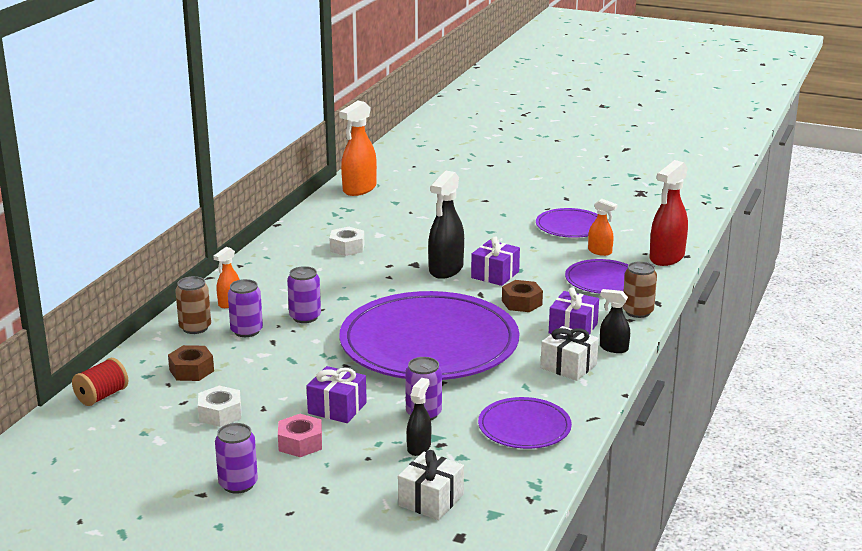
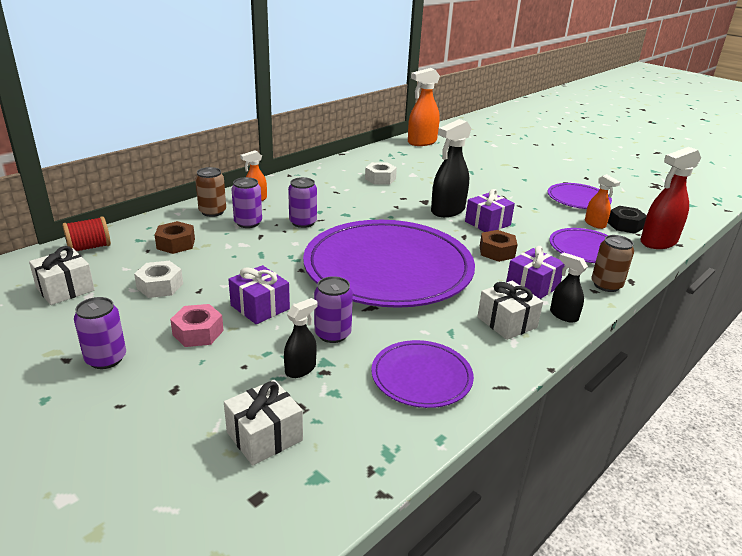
camera: 20 degrees right, 5 degrees up
(126, 440) = (65, 289): none -> white gift
(629, 246) = (625, 225): none -> black nut

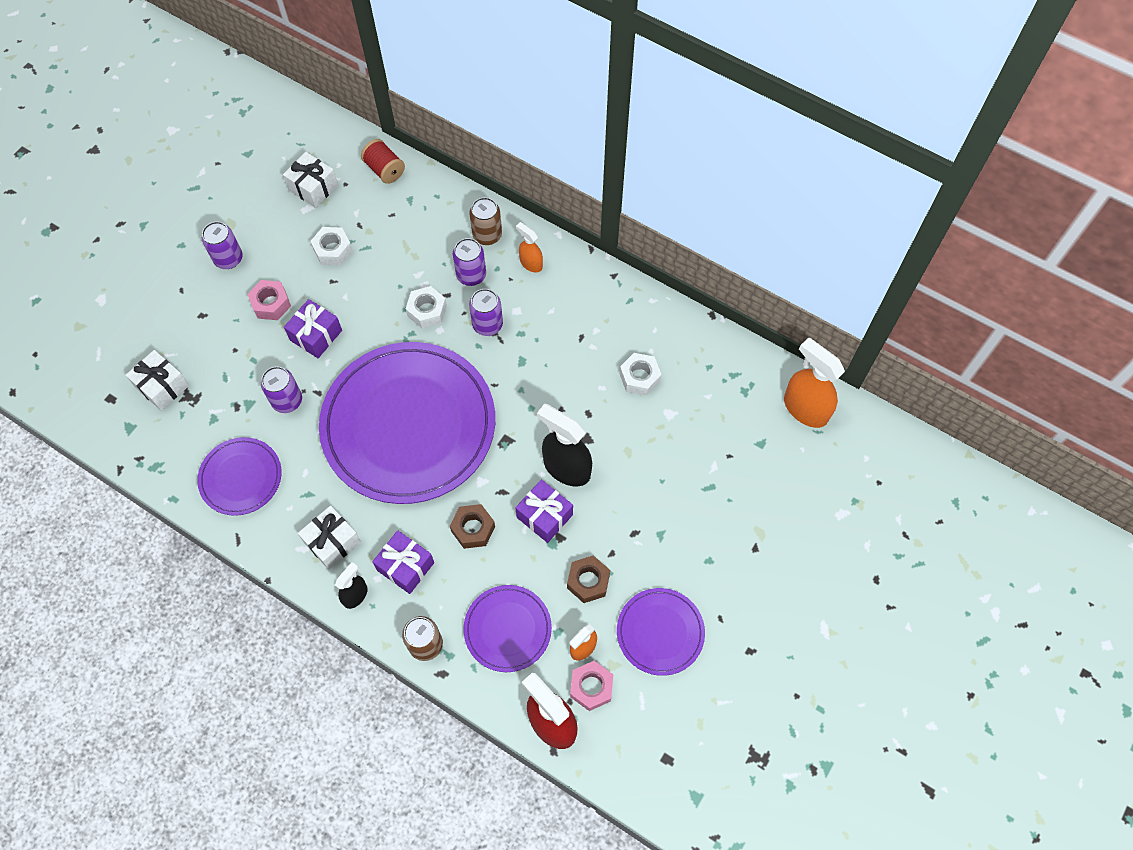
camera: 80 degrees right, 35 degrees up
(176, 244) = (409, 231): brown nut -> brown nut (588, 581)
(271, 246) = (427, 311): none -> white nut
(300, 369) = (237, 389): black spray bottle -> none
(625, 225) = (591, 687): black nut -> pink nut

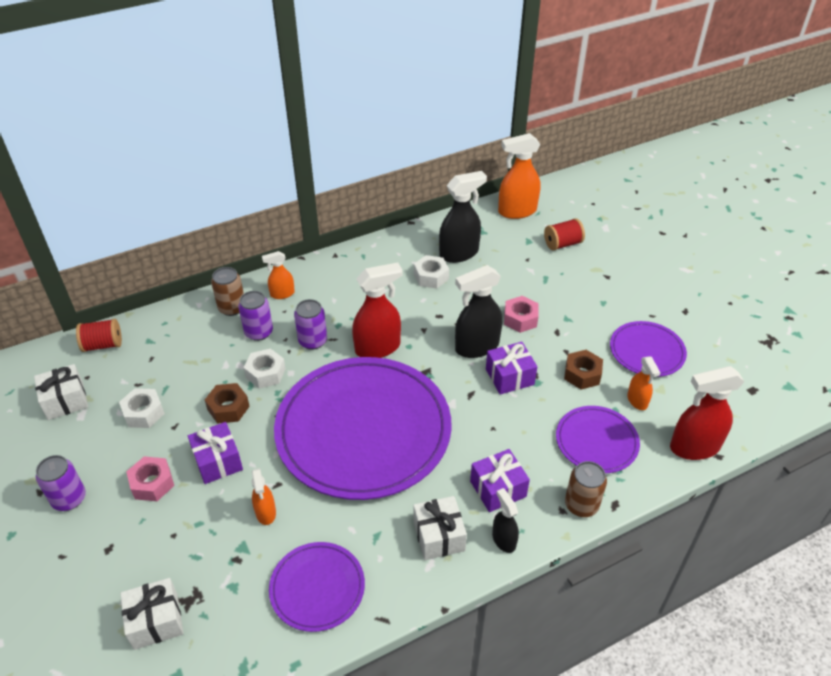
camera: 60 degrees left, 20 degrees down
(287, 401) = (266, 513): purple can -> orange spray bottle
(473, 529) = (492, 427): brown nut -> brown nut (228, 408)
(512, 383) = (378, 348): none -> red spray bottle
(591, 687) = (673, 409): pink nut -> pink nut (520, 319)
(693, 386) = (459, 253): none -> black spray bottle
(779, 480) = (562, 244): none -> red spool

